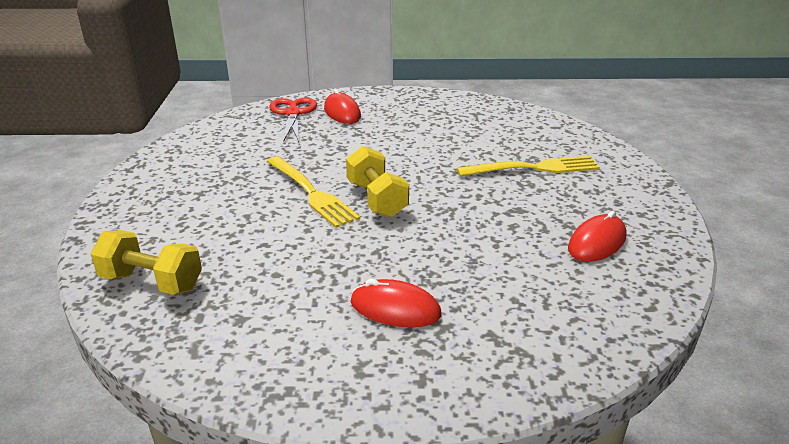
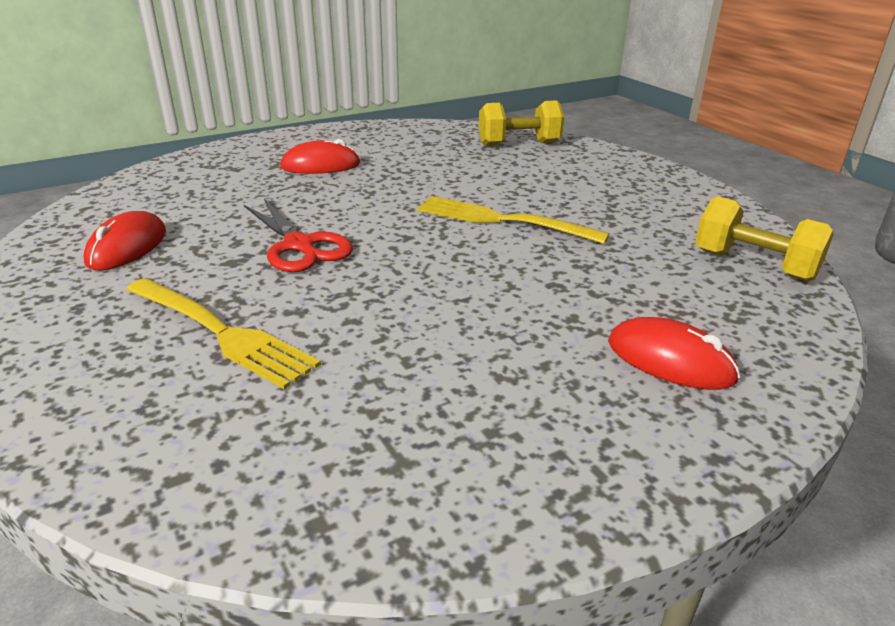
camera: 150 degrees right, 0 degrees up
(293, 113) = (741, 329): red scissors -> red scissors (299, 245)
(376, 199) = (420, 231): yellow dumbbell -> yellow dumbbell (754, 265)
(533, 168) = (220, 332): yellow fork -> yellow fork turned 105 degrees counterclockwise

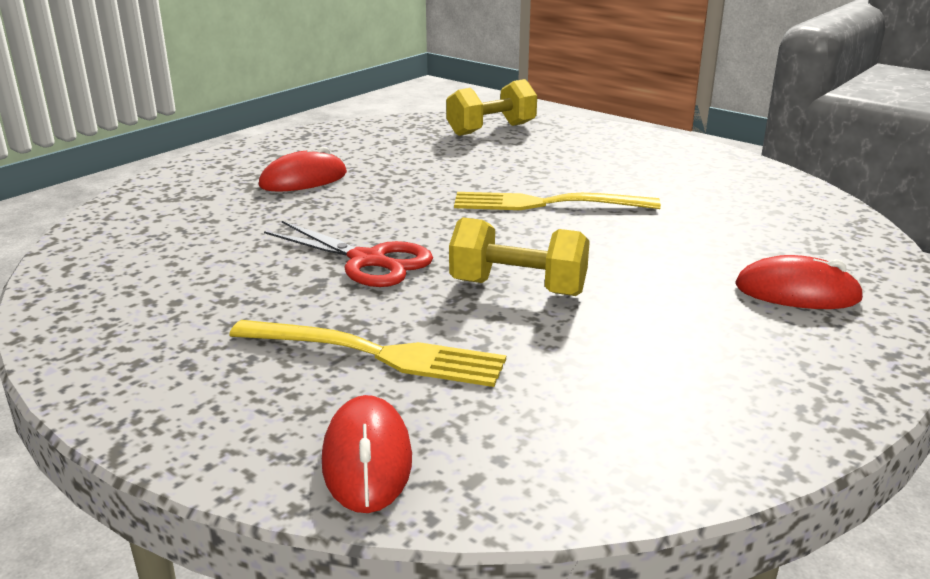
camera: 20 degrees left, 5 degrees down
(127, 247) = (173, 296): red mouse -> red mouse (367, 459)
(754, 265) = (796, 205): yellow dumbbell -> yellow dumbbell (518, 288)

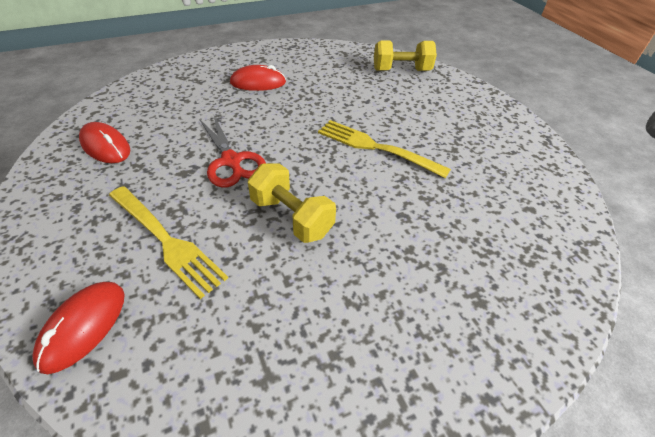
camera: 25 degrees right, 20 degrees up
(797, 292) = (472, 299): red mouse -> red mouse (105, 146)

